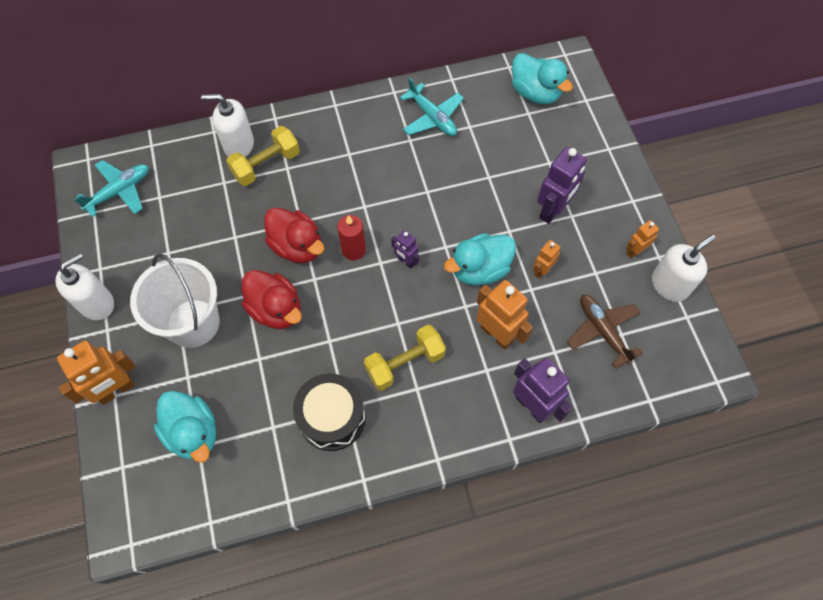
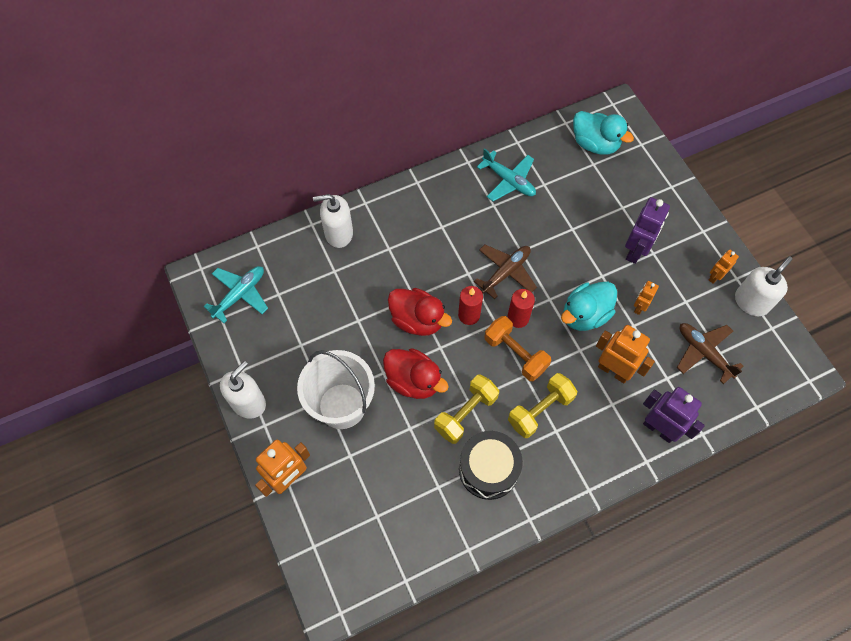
camera: 10 degrees left, 0 degrees up
(193, 432) = (369, 504): turquoise duck -> none
(266, 165) = (369, 248): yellow dumbbell -> yellow dumbbell (465, 413)
(393, 299) = (515, 354): none -> orange dumbbell
(405, 211) = (506, 272): none -> brown plane
(406, 261) = (518, 318): purple robot -> red candle

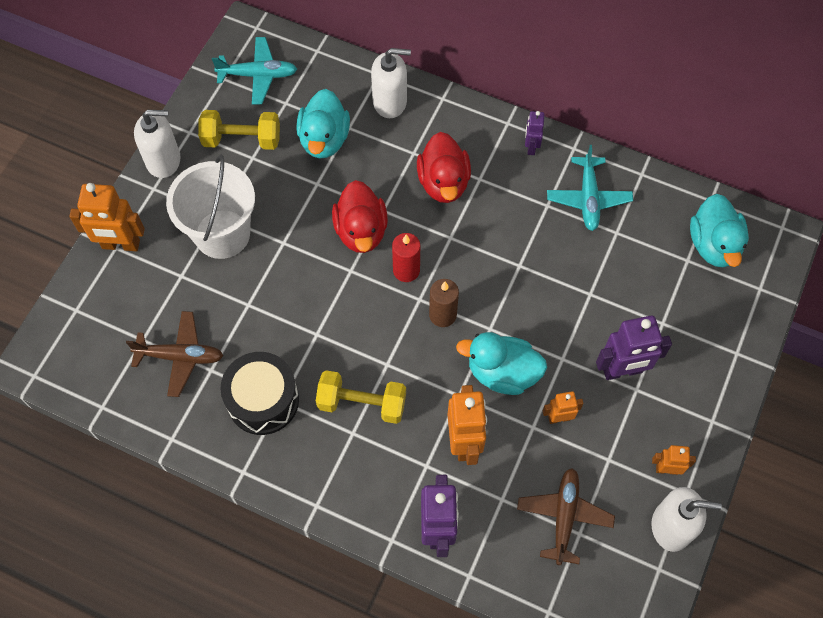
camera: 50 degrees right, 0 degrees up
(329, 292) = (324, 139): none -> turquoise duck
(338, 233) = (390, 102): white soap dispenser -> white soap dispenser turned 135 degrees clockwise
(413, 381) = (297, 273): red duck -> red duck (443, 183)
(446, 183) = (531, 147): none -> purple robot
(465, 413) = (302, 340): yellow dumbbell -> yellow dumbbell (242, 139)
(506, 272) = (482, 269): brown plane -> brown plane (180, 356)
(515, 354) = (402, 340): orange dumbbell -> none
(518, 318) = (442, 315): red candle -> brown candle

